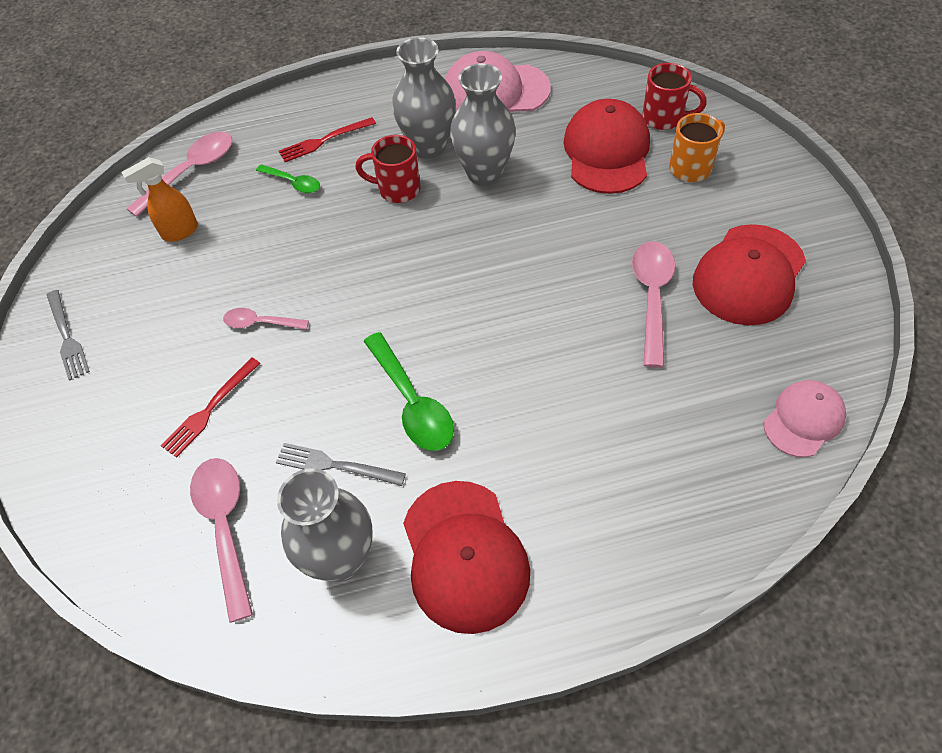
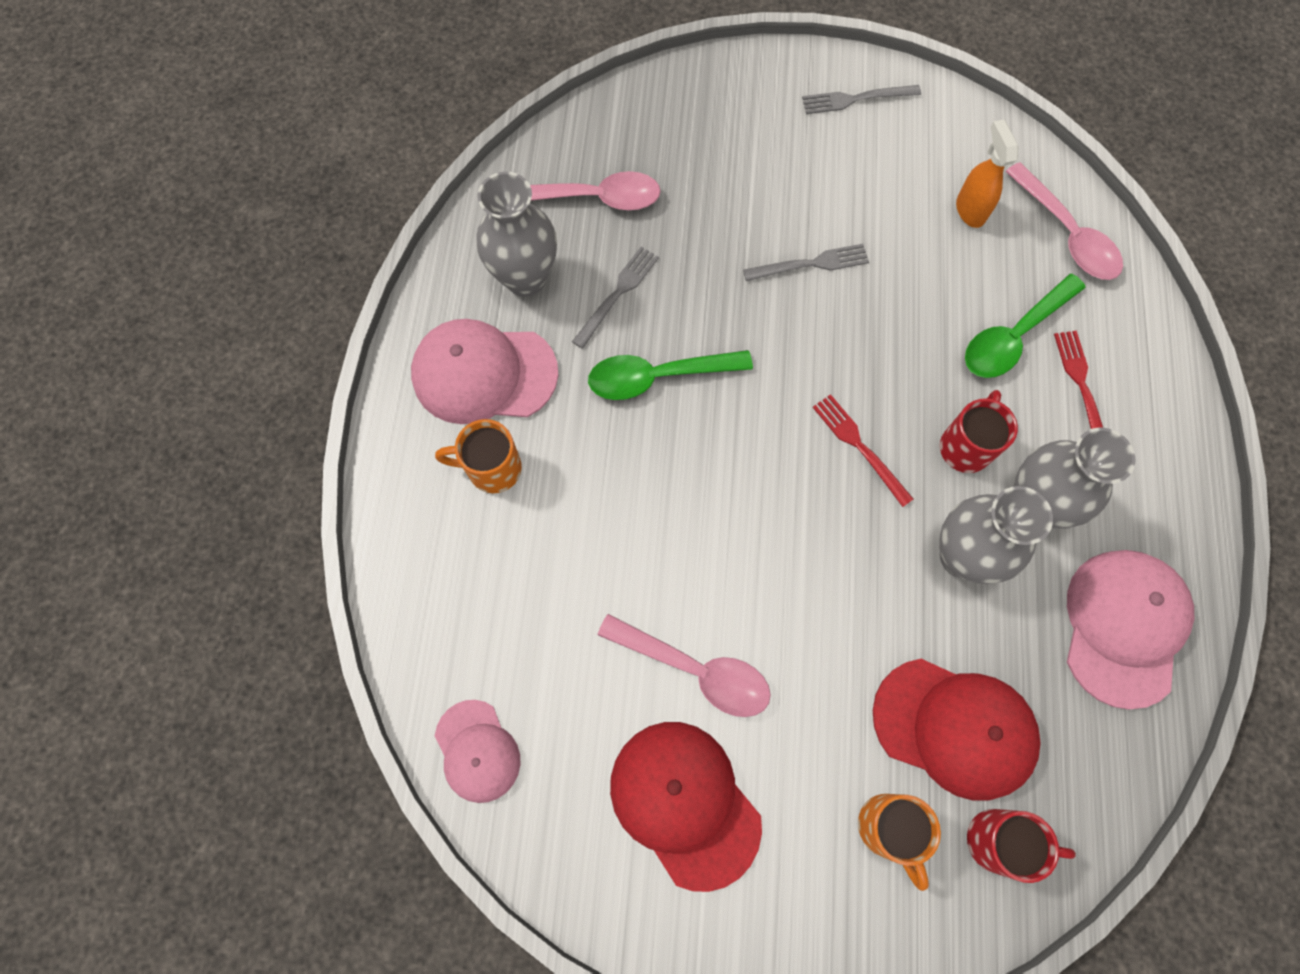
camera: 105 degrees right, 15 degrees up
(209, 409) = (722, 204): red fork -> red fork (859, 446)
(260, 323) = (811, 264): pink spoon -> grey fork
(293, 183) = (1013, 336): green spoon -> green spoon, size x1.72
(464, 555) = (484, 373): red cap -> pink cap
(559, 507) = (492, 468): none -> orange mug
(664, 118) = (999, 841): red mug -> red mug turned 120 degrees counterclockwise

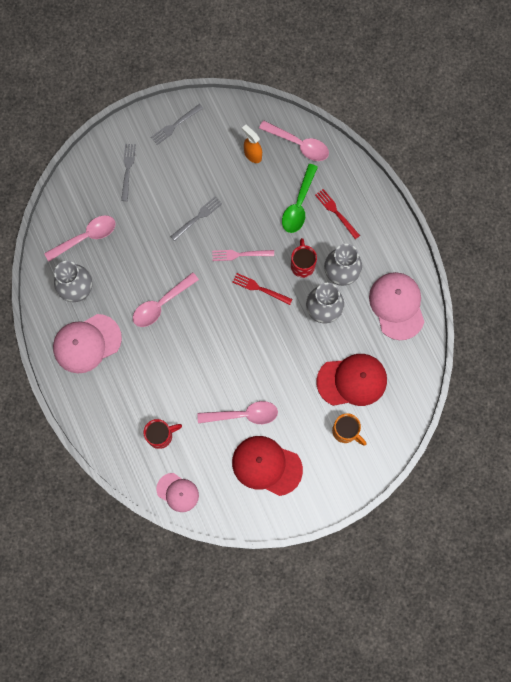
camera: 30 degrees left, 5 degrees up
(492, 468) = (115, 381): orange mug -> none
(617, 294) = (122, 276): grey fork -> grey fork (127, 169)
(658, 377) = (161, 304): green spoon -> pink spoon
(854, 366) = (240, 254): none -> pink fork
(999, 841) = (387, 413): red mug -> red mug (161, 435)

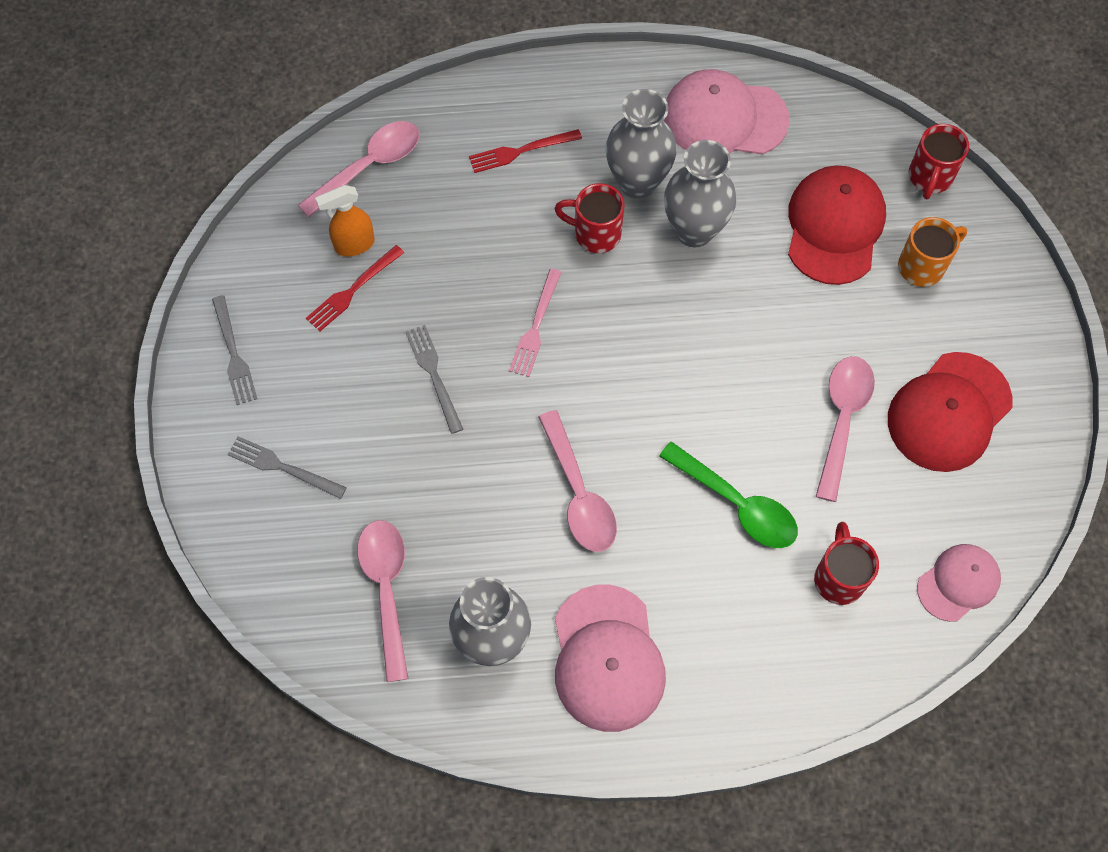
camera: 70 degrees left, 10 degrees down
(260, 288) = (613, 315): red fork -> red fork (352, 290)
(299, 205) = (482, 203): green spoon -> green spoon (737, 504)
(401, 421) = (929, 177): none -> red mug

